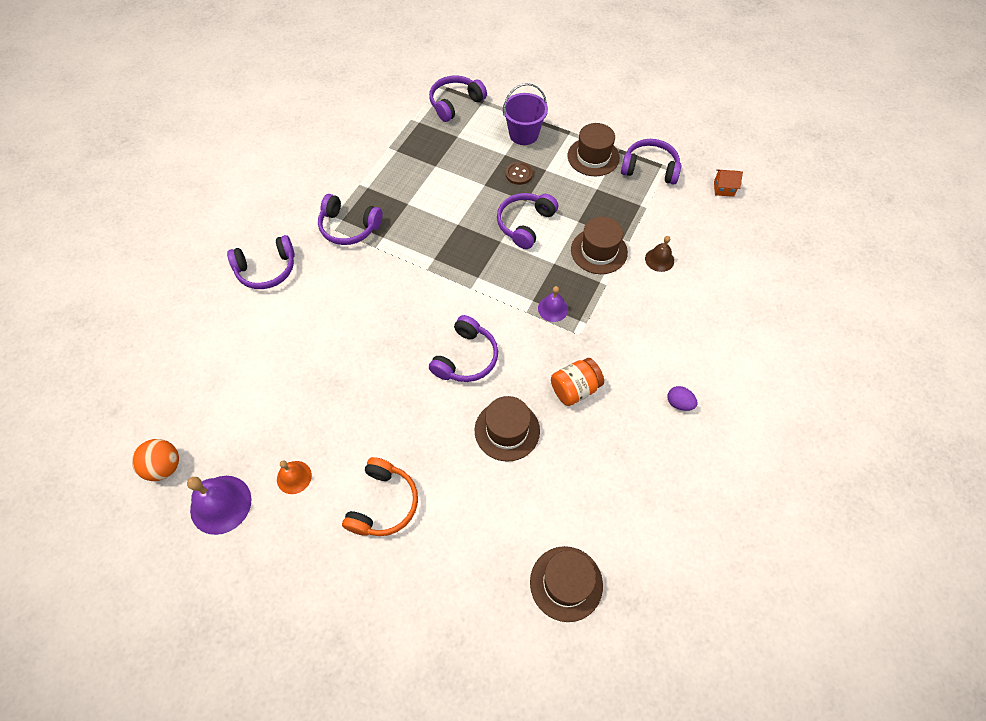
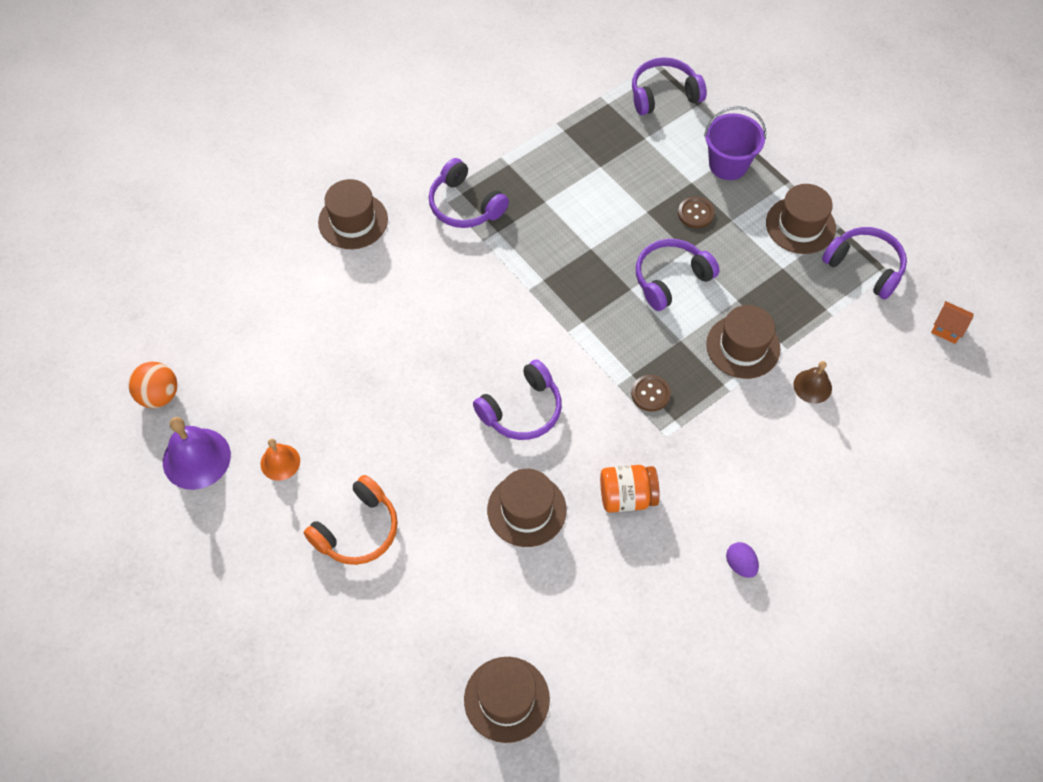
camera: 25 degrees right, 0 degrees up
(266, 269) = (353, 221): purple headphones -> brown hat
(553, 309) = (650, 394): purple bell -> brown button

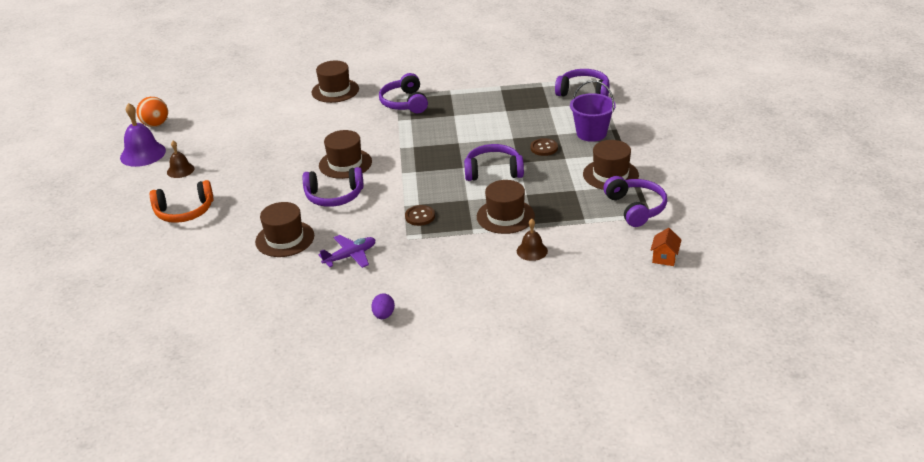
camera: 35 degrees right, 25 degrees down
(280, 462) = (180, 170): orange bell -> brown bell
(506, 699) = (172, 315): brown hat -> brown hat (345, 163)
(627, 497) = (350, 256): orange jar -> purple plane
(947, 329) = (664, 258): orange house -> orange house turned 45 degrees clockwise

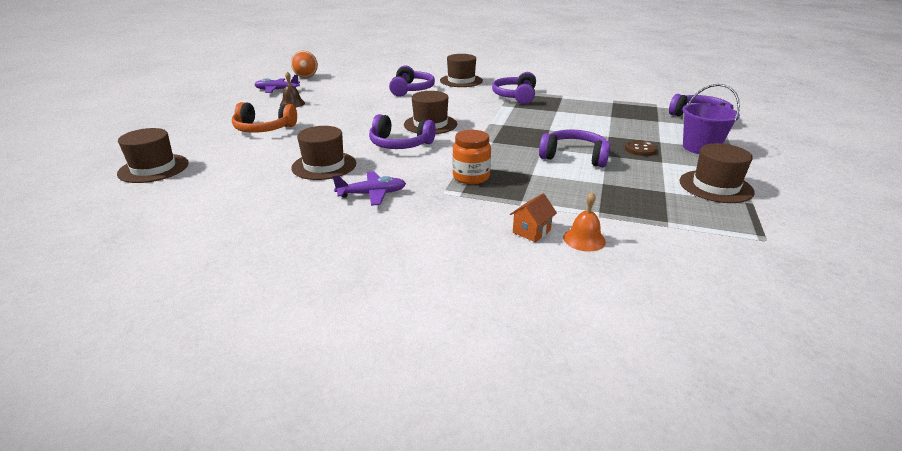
camera: 20 degrees right, 5 degrees down
(143, 154) = (277, 90): purple bell -> purple plane
(383, 315) = (357, 261): purple egg -> none
(420, 216) = (471, 177): brown button -> orange jar
(505, 216) = (567, 197): brown hat -> brown hat (153, 168)
(532, 251) = (584, 239): brown bell -> orange bell
(635, 208) = (744, 226): purple headphones -> purple headphones (411, 90)
(664, 258) = (782, 296): orange house -> orange house (531, 231)

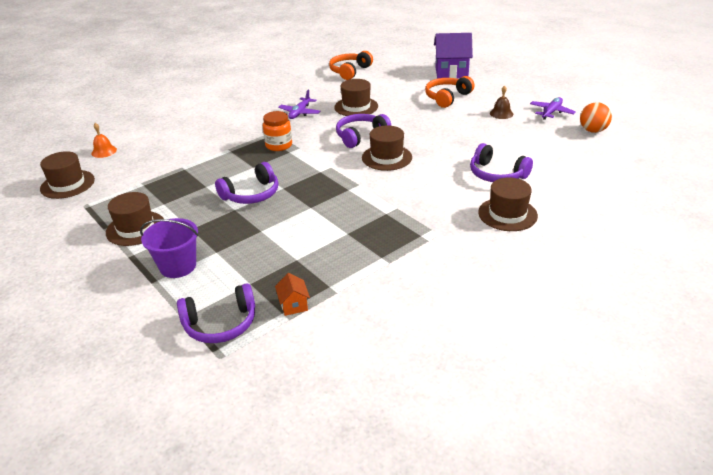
camera: 125 degrees right, 5 degrees up
(153, 168) = (410, 66): brown hat -> brown hat (67, 184)
(176, 141) = (451, 72): none -> purple house
(185, 205) = (350, 71): none -> orange headphones
(515, 96) = (416, 228): purple headphones -> none
(531, 231) = (201, 142): orange house -> orange house (294, 305)
(584, 239) = (173, 153): orange bell -> orange bell (104, 151)
(640, 149) = (219, 231): brown button -> none

